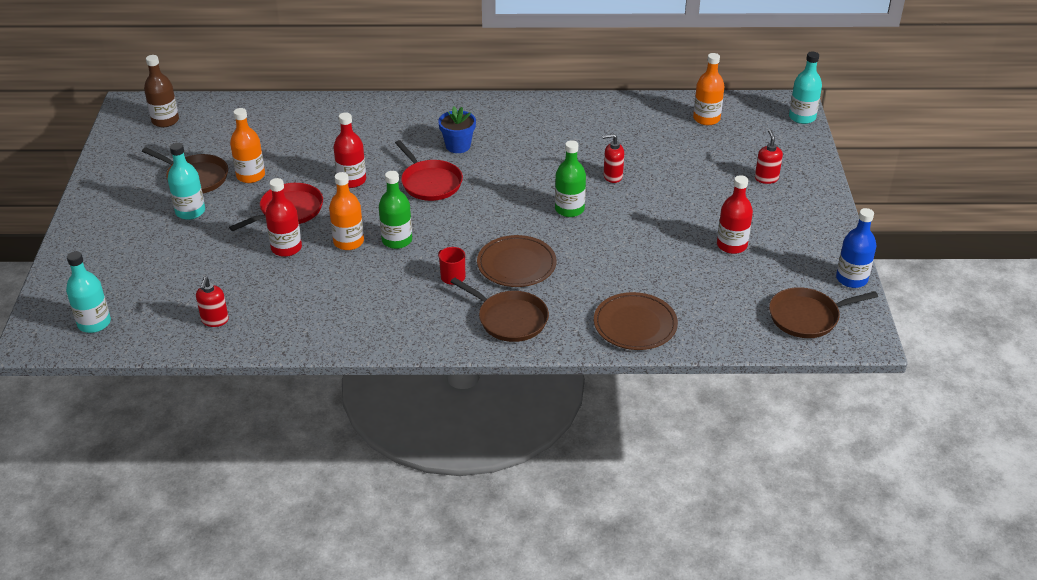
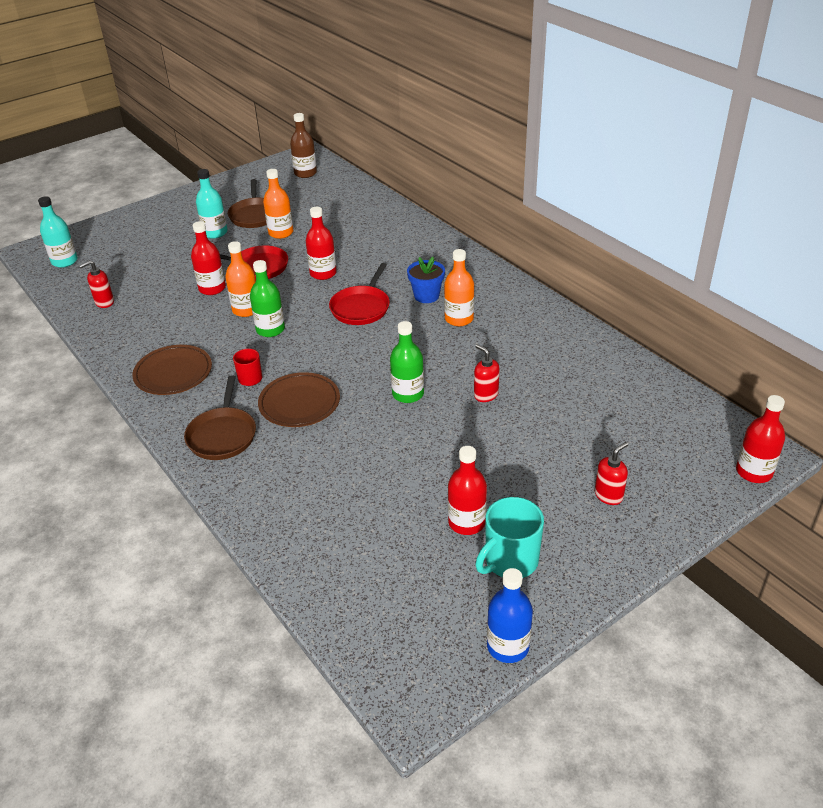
camera: 55 degrees right, 0 degrees up
(635, 324) = (280, 513): brown plate -> brown plate (173, 373)
(706, 119) = (654, 408): orange bottle -> orange bottle (459, 319)
(783, 244) = (510, 561): none -> turquoise mug
(802, 117) = (754, 472): turquoise bottle -> red bottle
(807, 317) = (405, 637): brown pan -> none

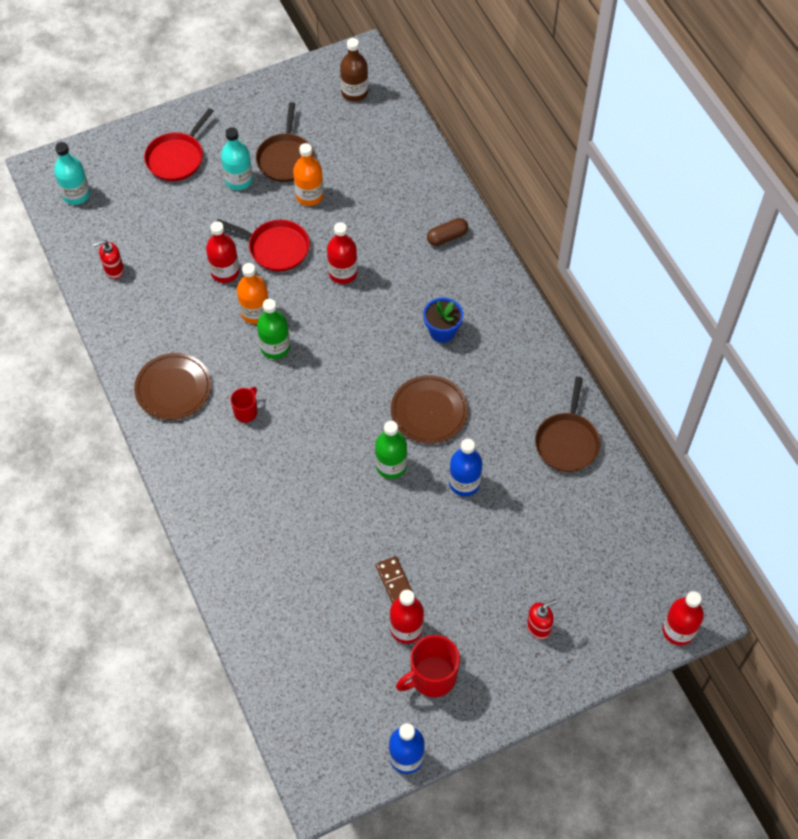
camera: 10 degrees right, 20 degrees up
(222, 435) = (210, 480): brown pan -> brown pan (567, 442)
(299, 403) = (287, 455): brown plate -> brown plate (429, 411)
(361, 307) = (372, 334): red pan -> red pan (177, 158)
(410, 239) = (447, 237): none -> brown capsule
(440, 483) = (394, 581): none -> brown domino
(459, 319) = (466, 373): orange bottle -> none
(485, 395) = (464, 483): red soap dispenser -> blue bottle
(510, 561) = (432, 677): turquoise mug -> red mug

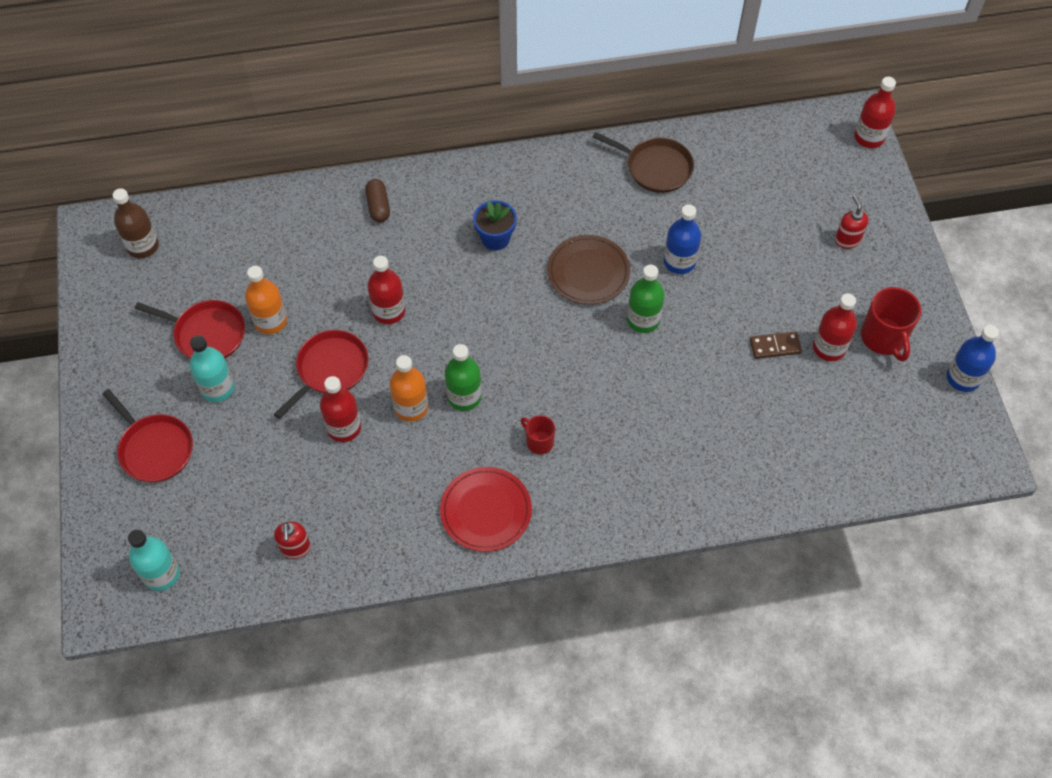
camera: 75 degrees left, 0 degrees up
(173, 388) = (486, 511): brown plate -> red plate
(286, 158) = (206, 334): brown pan -> red pan

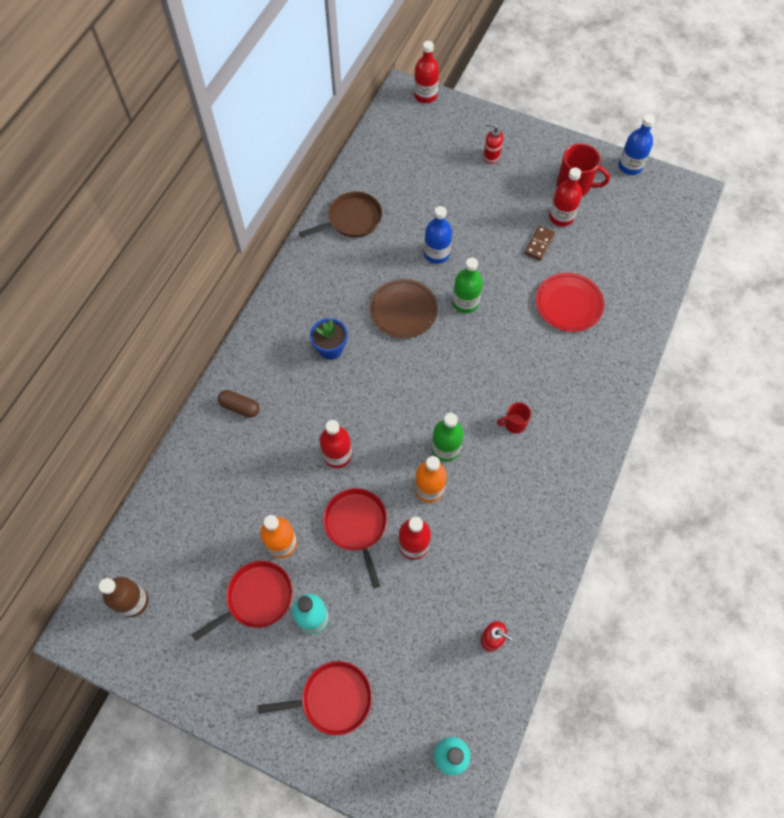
camera: 55 degrees left, 5 degrees up
(486, 511) = (545, 490): red plate -> red plate (569, 304)

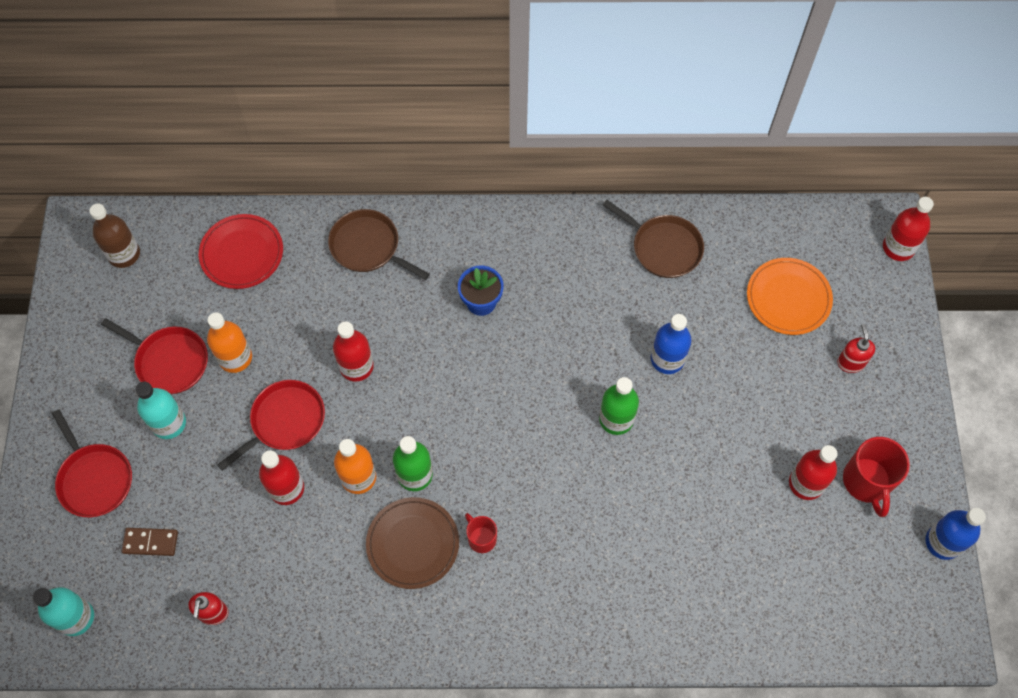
camera: 65 degrees right, 0 degrees up
(240, 407) = (368, 247): brown capsule -> brown pan
(403, 310) = (569, 355): brown plate -> brown plate (413, 544)
(429, 168) = (788, 298): none -> orange plate
(539, 244) = (749, 472): brown domino -> brown domino (150, 542)
(569, 304) = (679, 541): red plate -> red plate (242, 253)

